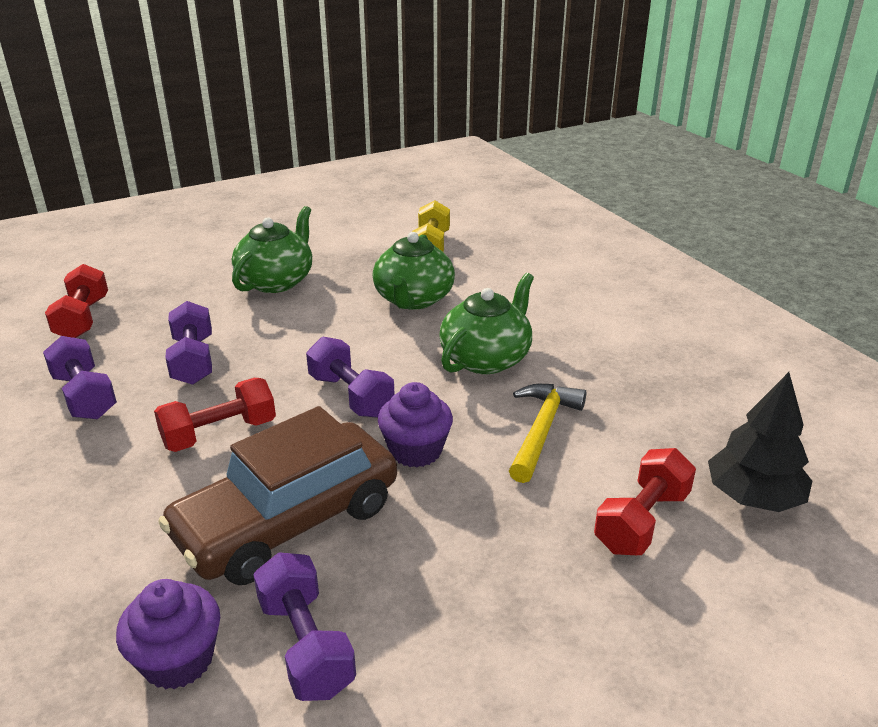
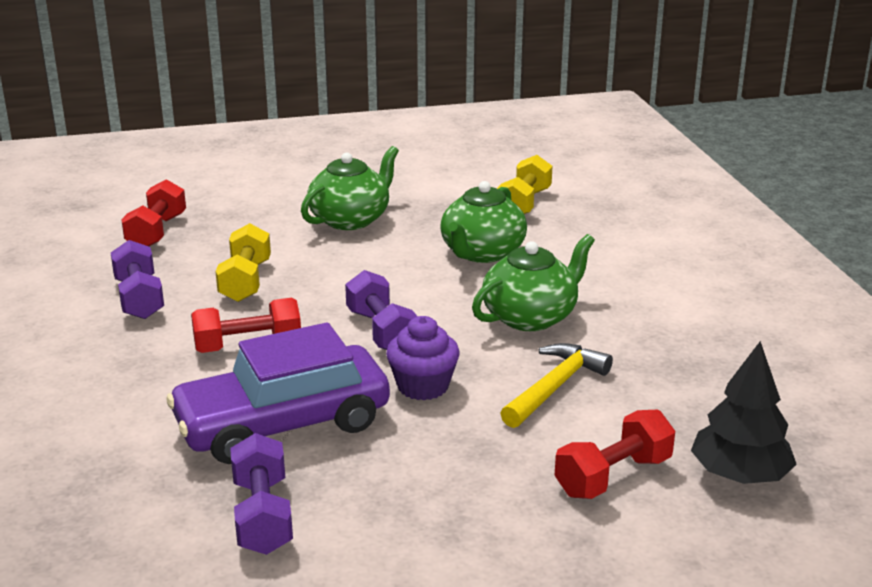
camera: 15 degrees right, 5 degrees down
(178, 660) = (155, 507): purple cupcake -> none
(193, 360) = (245, 281): purple dumbbell -> yellow dumbbell
(288, 521) = (283, 424): brown car -> purple car

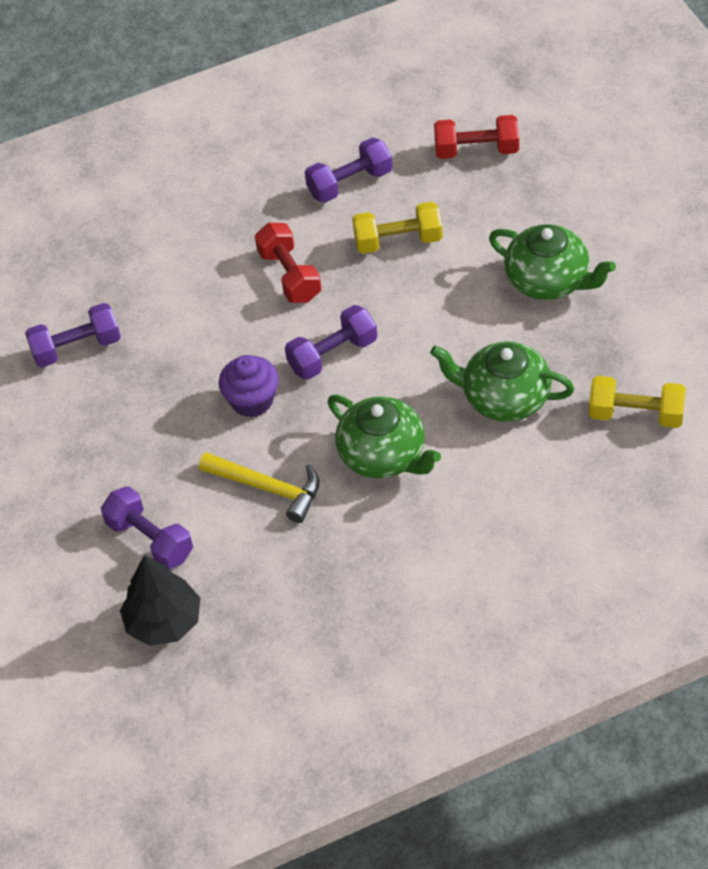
camera: 85 degrees right, 25 degrees up
(283, 424) = (184, 328): purple car -> none
(613, 476) = (150, 540): red dumbbell -> purple dumbbell

